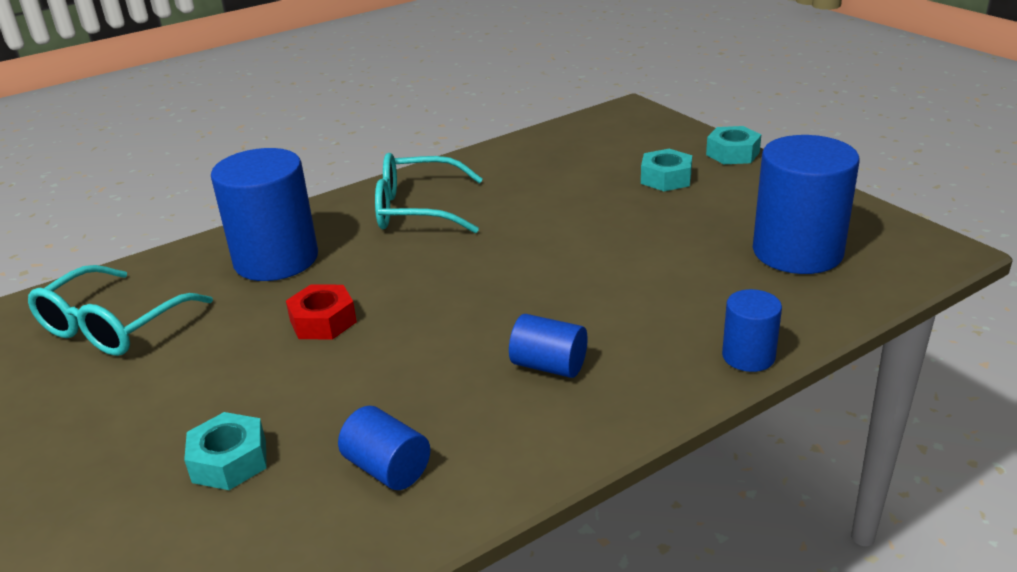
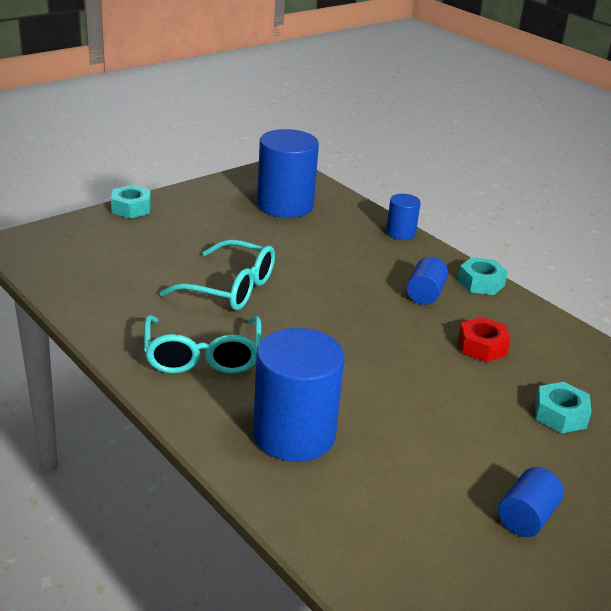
camera: 100 degrees left, 0 degrees up
(112, 326) = (422, 526): turquoise glasses -> turquoise glasses (230, 288)
(323, 321) = (392, 392): red nut -> red nut (482, 346)
(387, 468) = (539, 349): blue cylinder -> blue cylinder (526, 517)
(666, 178) = (168, 237): turquoise nut -> turquoise nut (481, 283)

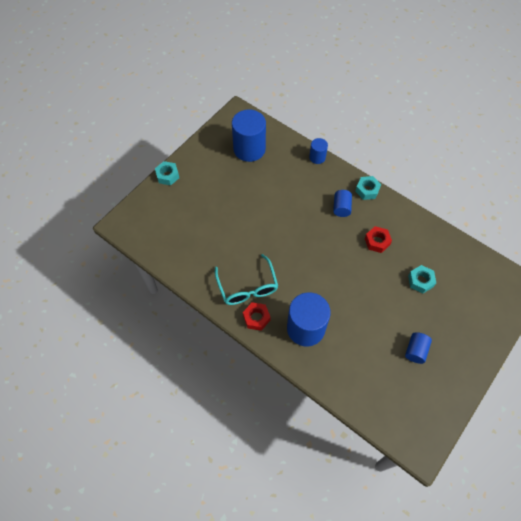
camera: 10 degrees left, 30 degrees up
(199, 400) = (256, 318): none -> red nut
(230, 288) = (244, 231): turquoise glasses -> none

